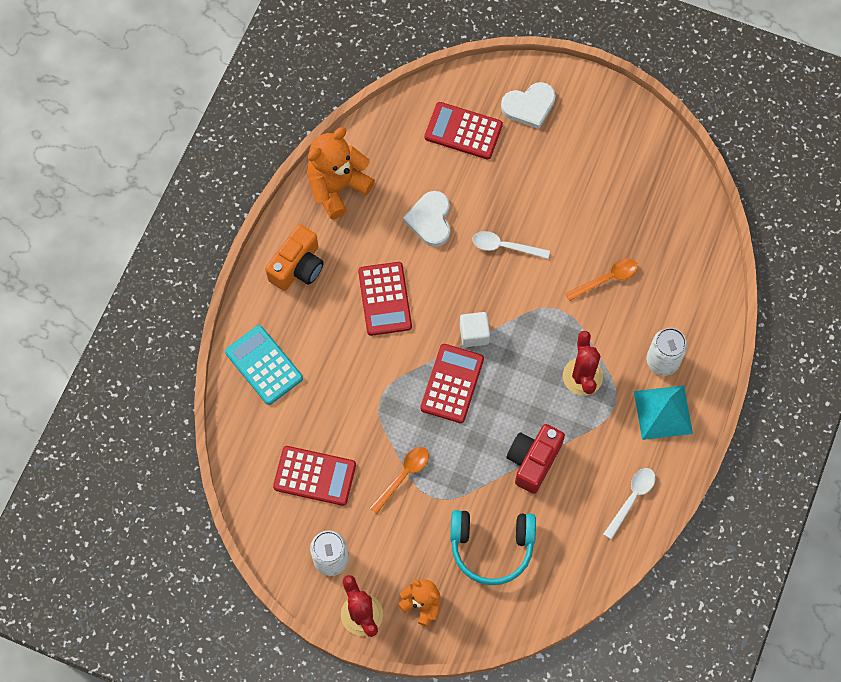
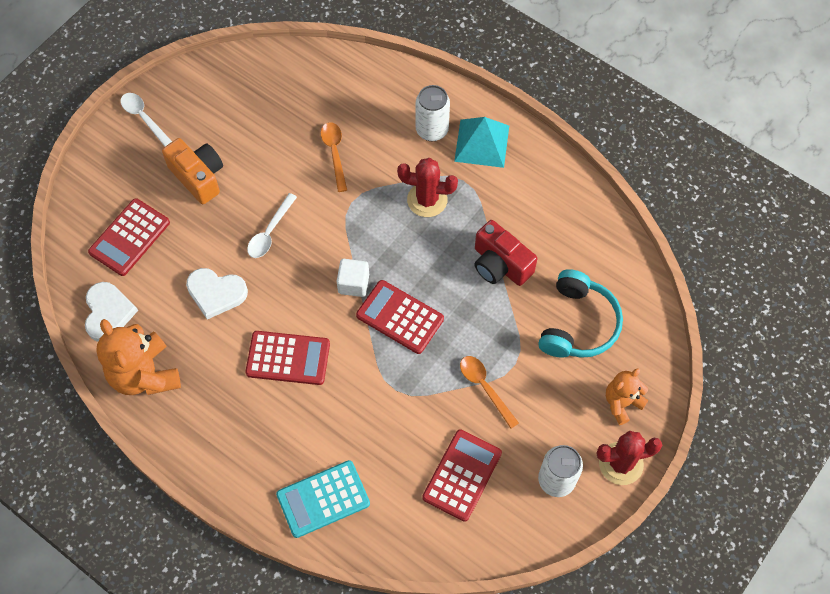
camera: 75 degrees left, 5 degrees down
(297, 267) = (221, 437): orange camera -> orange camera (198, 177)
(529, 106) = (127, 171): white heart -> white heart (108, 313)
(632, 499) = (559, 191): white spoon -> white spoon (144, 118)

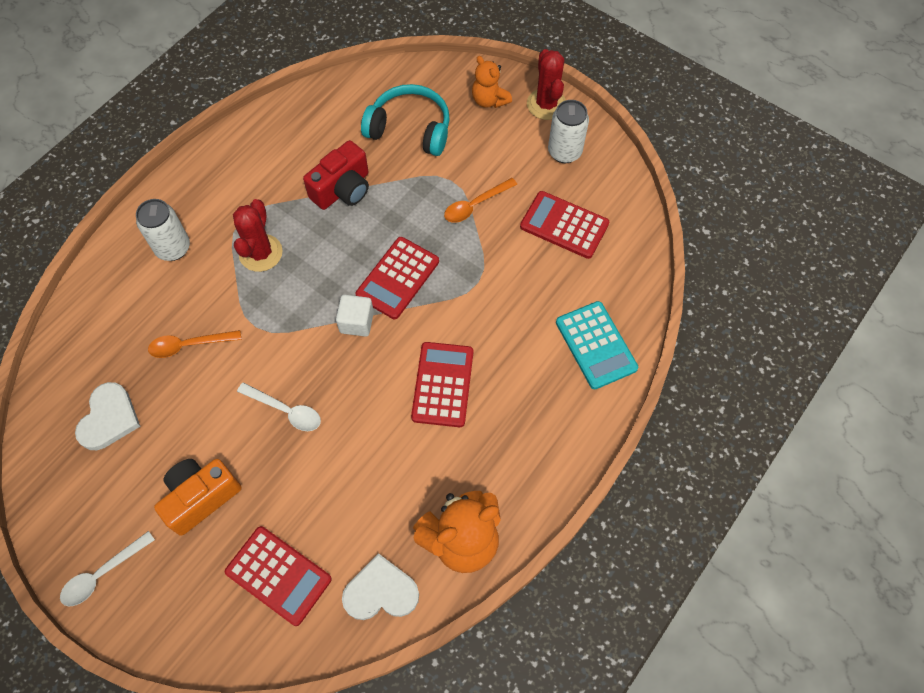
camera: 90 degrees left, 0 degrees up
(216, 293) = (360, 465): white heart -> white heart (109, 418)
(481, 143) = (197, 202): turquoise pyramid -> none

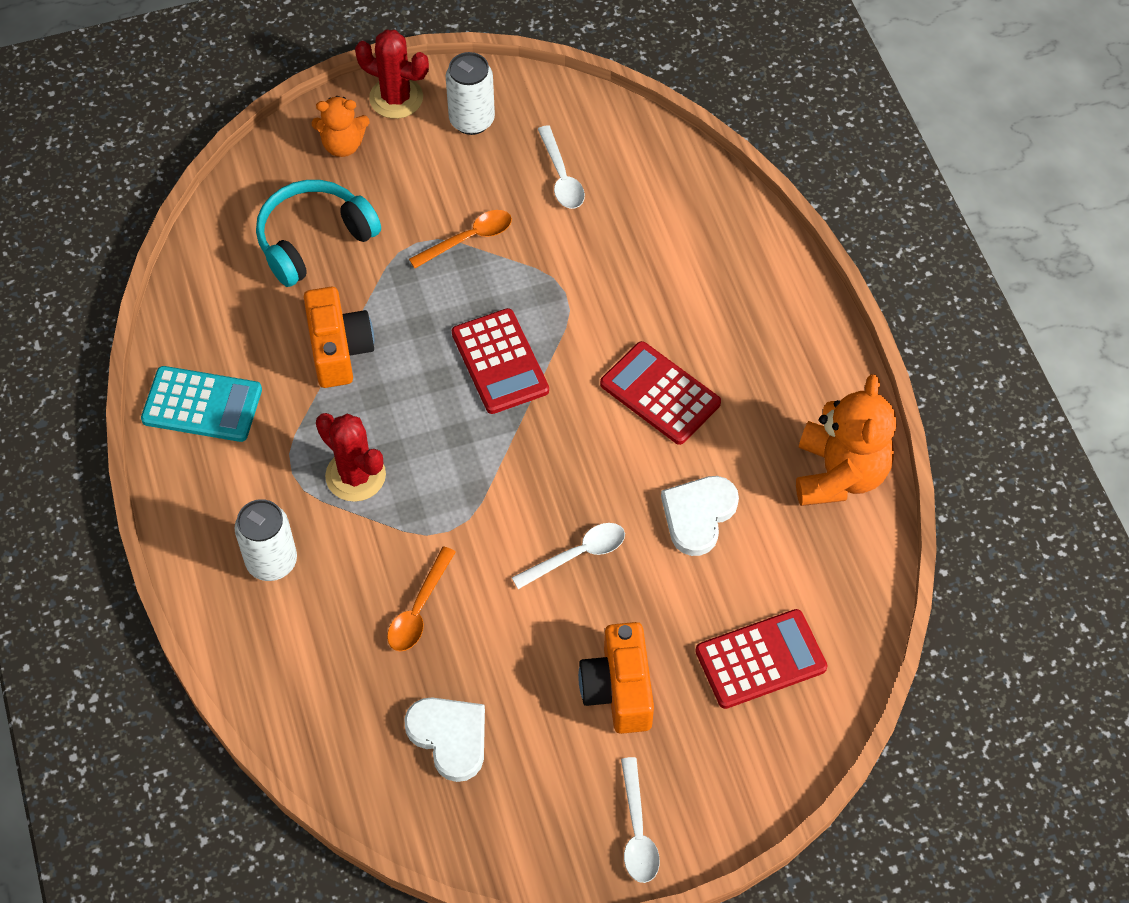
camera: 55 degrees left, 5 degrees down
(343, 189) = (339, 349): red camera -> orange camera
(356, 322) = (523, 430): white cube -> none
(381, 591) = (843, 575): white heart -> white heart (698, 515)
(475, 205) = (468, 239): orange spoon -> orange spoon turned 120 degrees counterclockwise
(564, 225) = (561, 177): red calculator -> white spoon
(596, 345) = (721, 236): turquoise calculator -> turquoise calculator (202, 405)

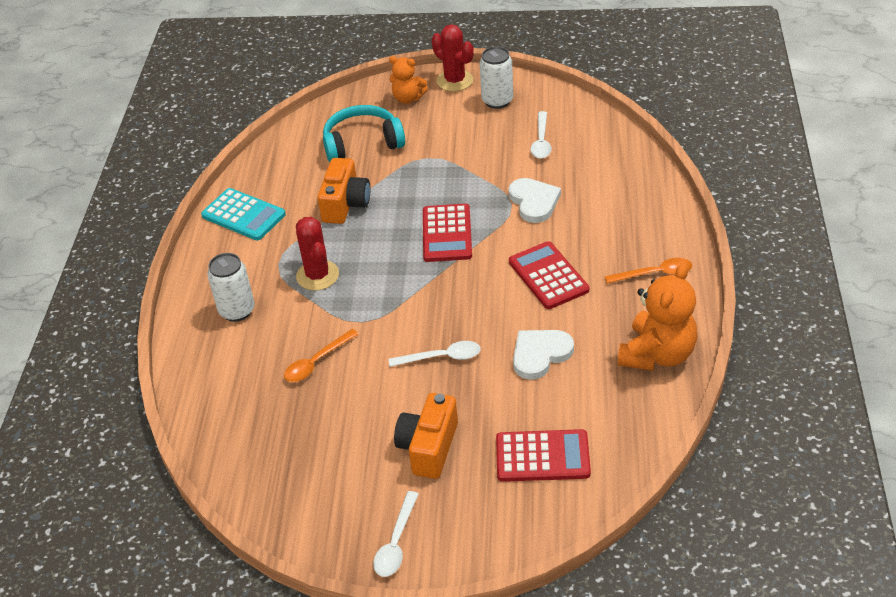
camera: 25 degrees right, 15 degrees down
(449, 737) = (295, 444): white heart -> white heart (534, 202)
(468, 239) = (462, 162): orange spoon -> orange spoon (654, 274)

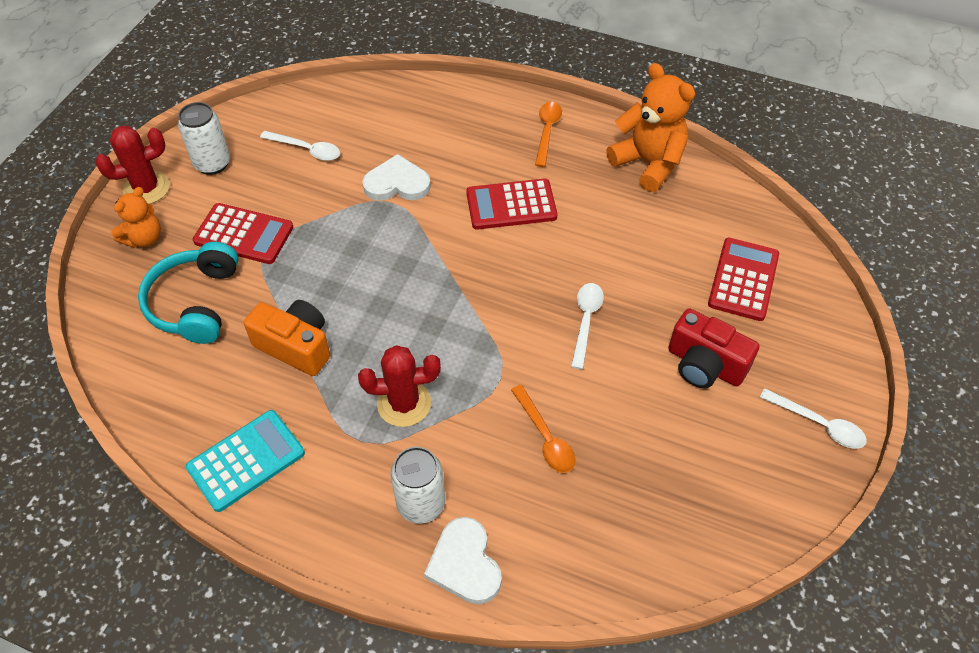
camera: 75 degrees left, 10 degrees up
(428, 447) = (704, 365): orange camera -> red camera
(447, 234) = (403, 266): red calculator -> red calculator (244, 234)
(540, 354) = (614, 243): white heart -> white heart (464, 563)

